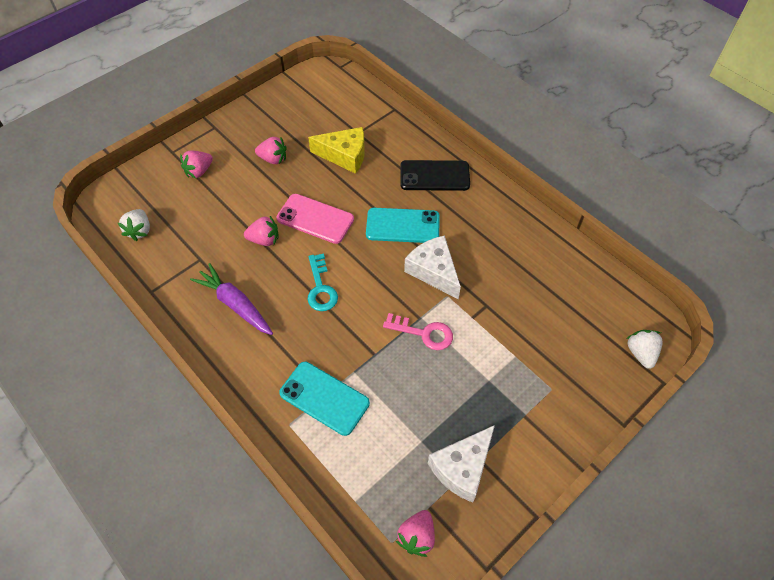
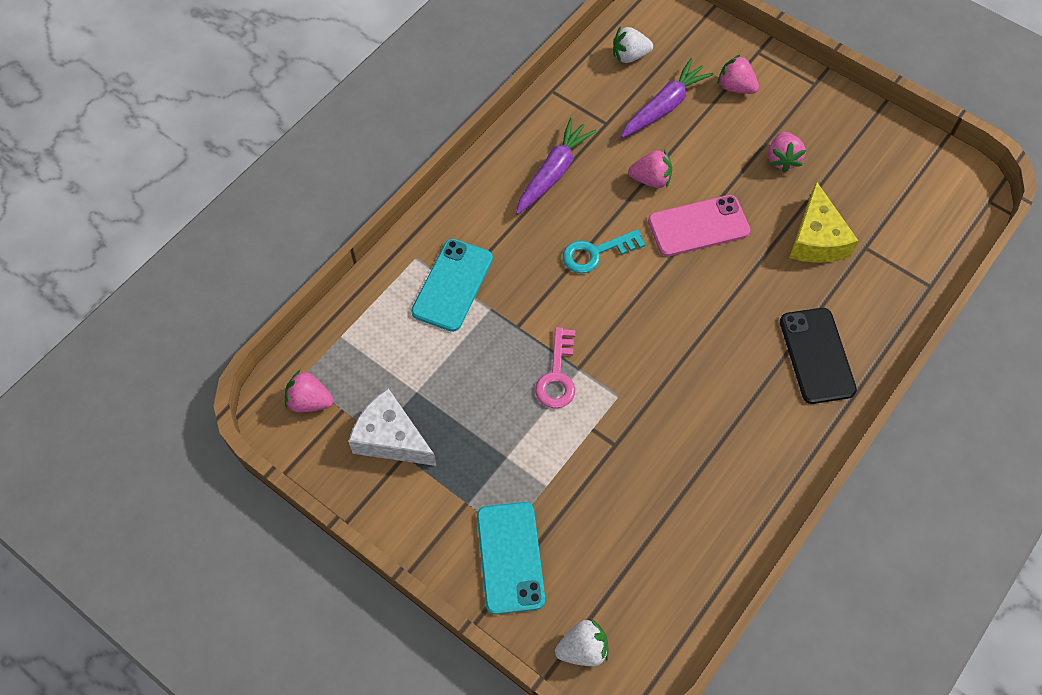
camera: 80 degrees right, 5 degrees up
(199, 218) = (664, 106): none -> purple carrot
(264, 240) = (651, 179): pink strawberry -> pink strawberry turned 75 degrees counterclockwise
(315, 219) = (698, 226): pink phone -> pink phone turned 60 degrees clockwise
(402, 226) = (716, 328): turquoise phone -> turquoise phone (510, 557)
(433, 271) = (652, 375): white cheese -> none

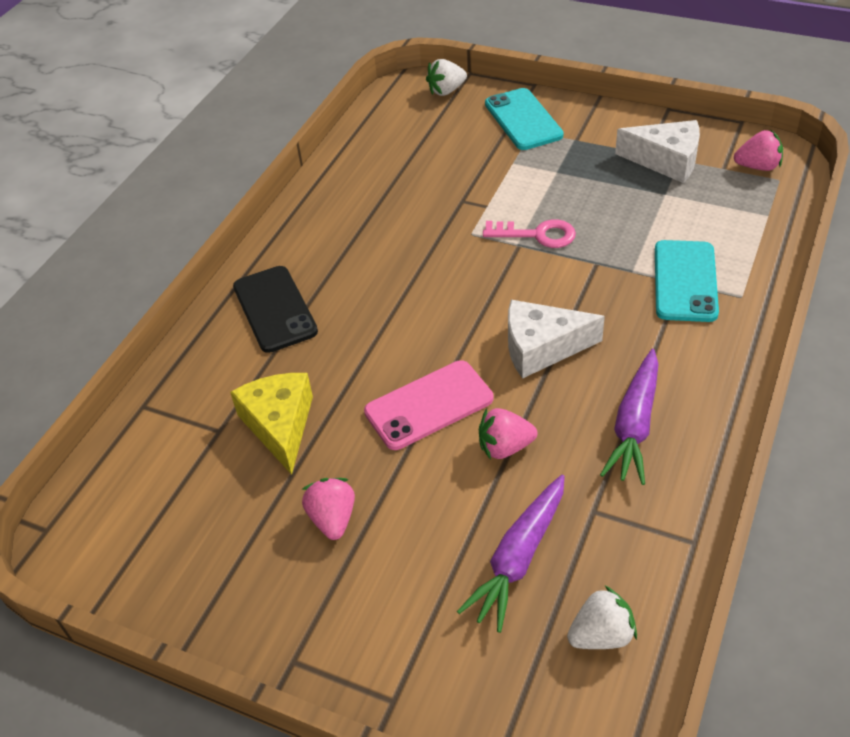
camera: 170 degrees right, 15 degrees down
(557, 375) = (537, 235): pink key -> pink key turned 105 degrees clockwise
(596, 253) = (542, 348): turquoise key -> white cheese
(735, 87) = (418, 620): pink strawberry -> none

